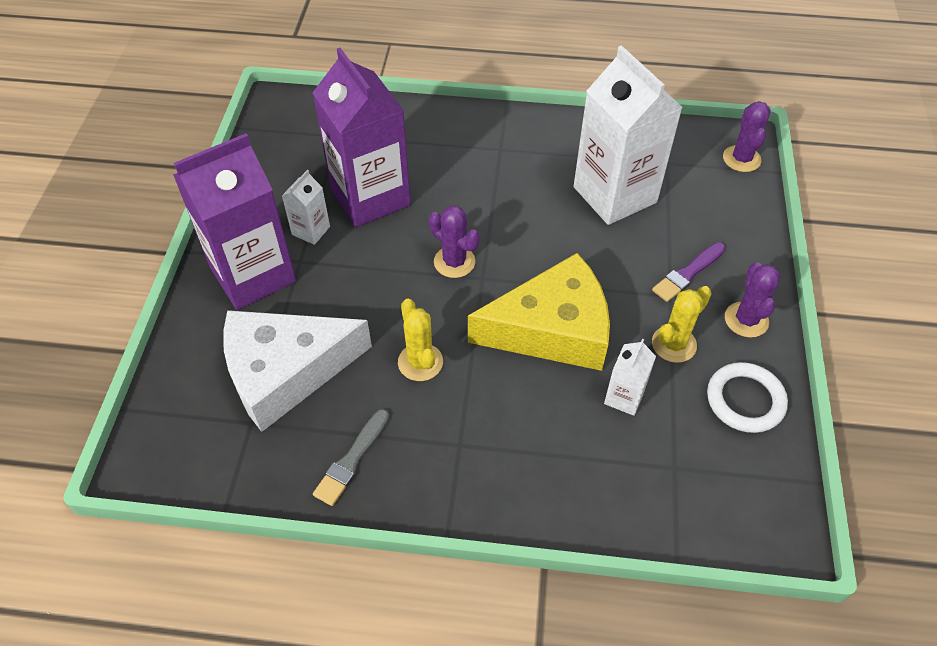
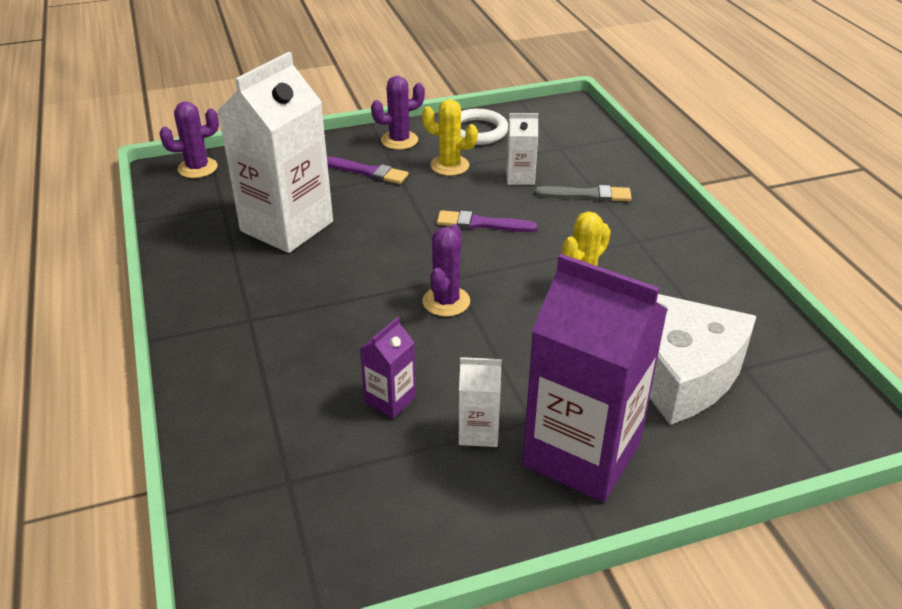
camera: 115 degrees left, 15 degrees down
(352, 459) = (709, 291): grey brush -> grey brush (586, 195)
(370, 197) = (390, 400): purple carton -> purple carton, size x0.44
(552, 329) = (482, 224): yellow cheese -> purple brush

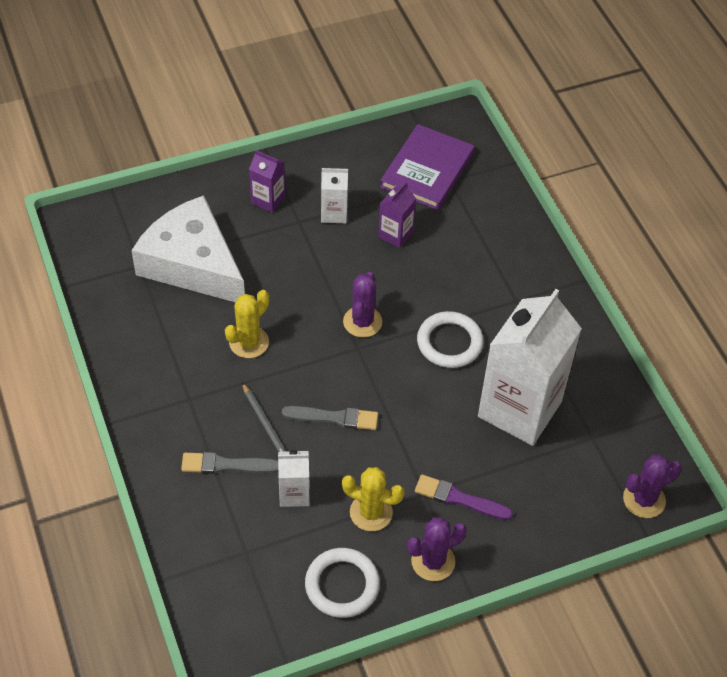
camera: 175 degrees right, 15 degrees up
(321, 499) = (427, 170): none -> purple book
(345, 280) = (449, 342): none -> white ring
(482, 224) = (334, 418): purple brush -> grey brush
(553, 221) = (264, 423): none -> grey pencil
(581, 454) = (268, 200): purple carton -> purple carton, size x0.44

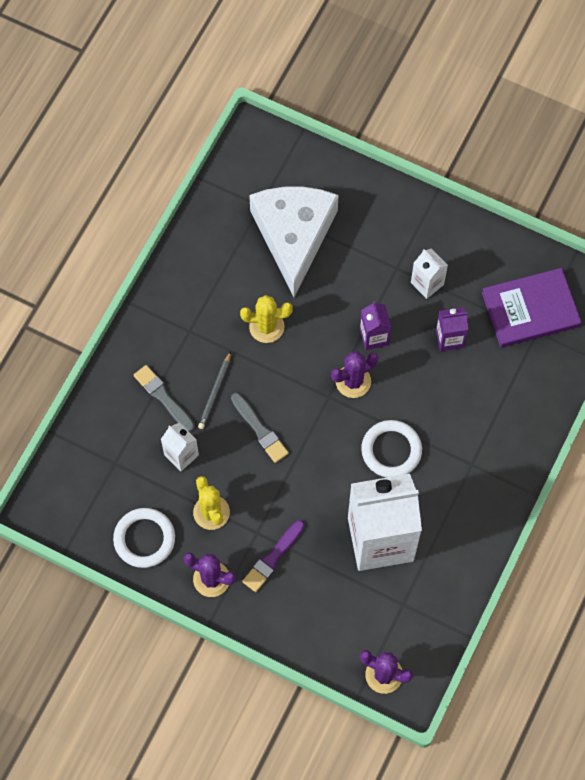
camera: 50 degrees right, 15 degrees up
(268, 200) = (395, 232): purple carton -> purple carton (374, 337)
(459, 498) = (273, 558): purple brush -> purple brush turned 120 degrees counterclockwise

